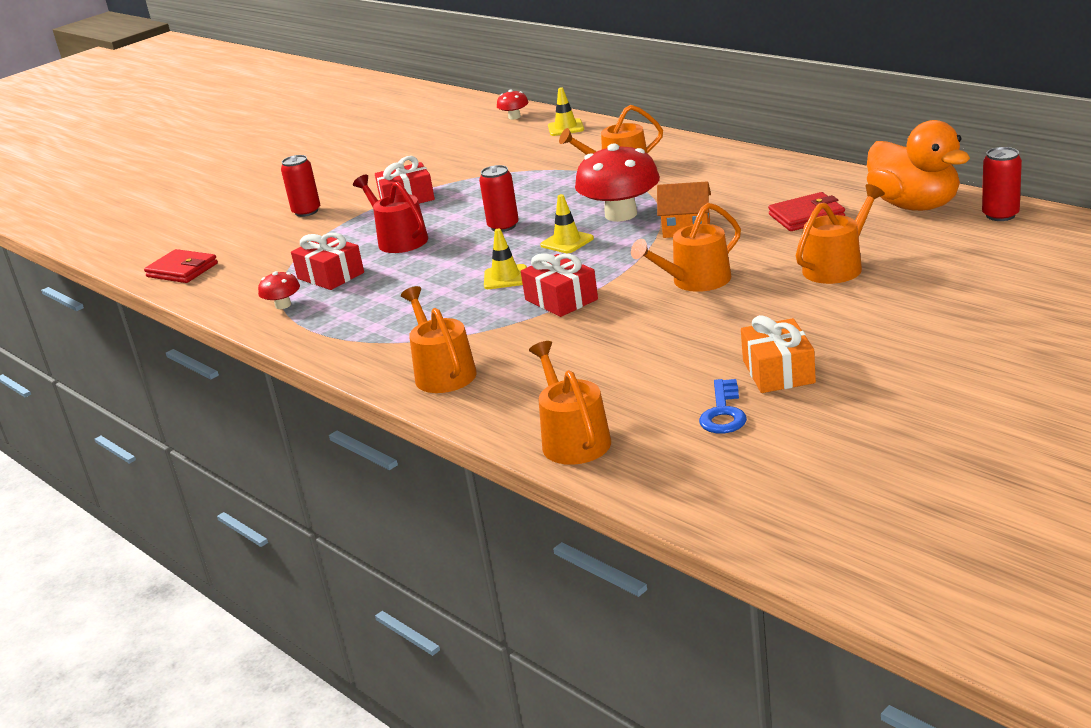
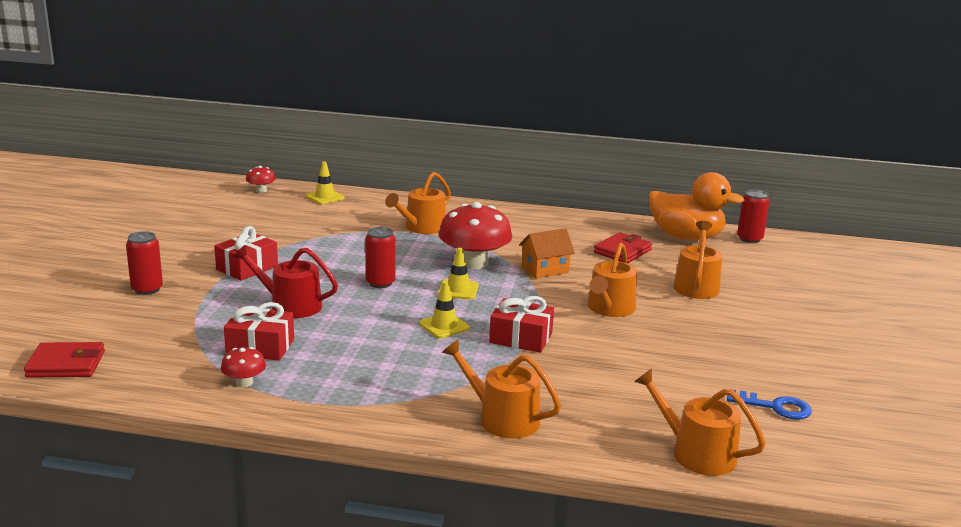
camera: 40 degrees left, 5 degrees down
(723, 413) = (775, 407): blue key -> blue key turned 45 degrees counterclockwise
(778, 372) = (768, 368): orange gift -> none

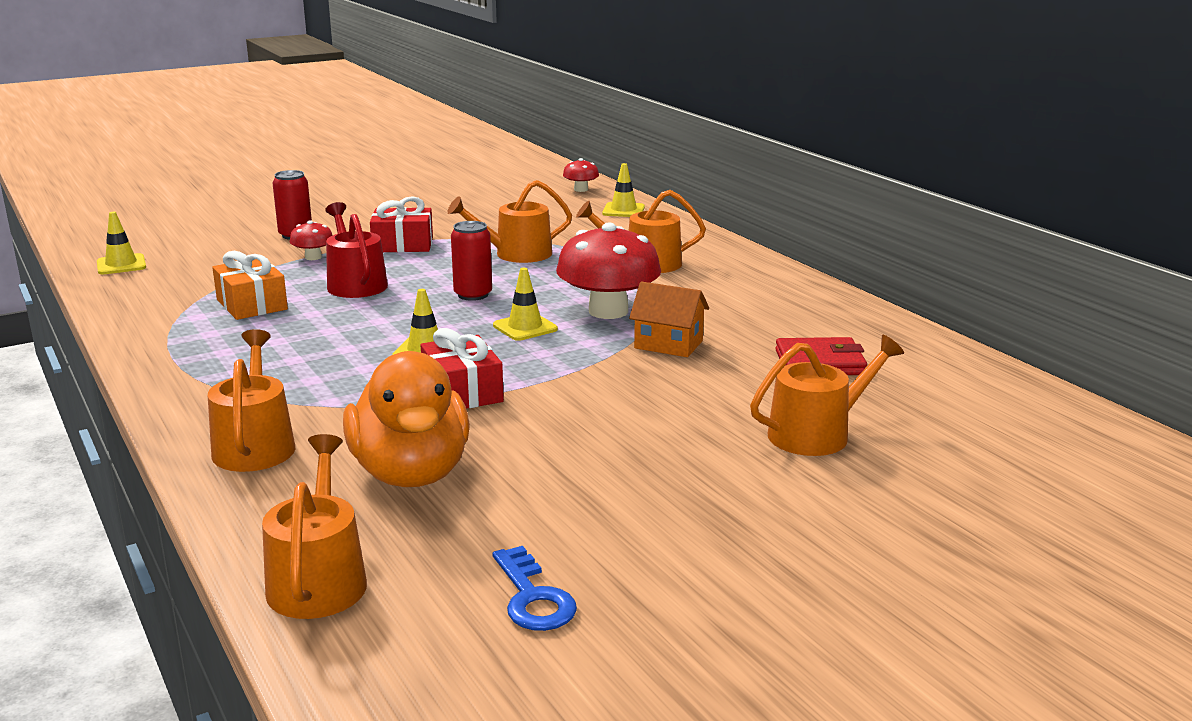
camera: 50 degrees right, 0 degrees up
(66, 364) = (121, 265): red wallet -> yellow traffic cone
(244, 382) = (174, 324): red mushroom -> red mushroom (313, 257)
(260, 347) = (252, 304): red gift -> orange gift
(609, 309) = (632, 408): orange watering can -> orange watering can (516, 254)
(686, 237) = (962, 381): orange duck -> orange duck (411, 473)
(749, 239) = (1068, 419): red can -> none

